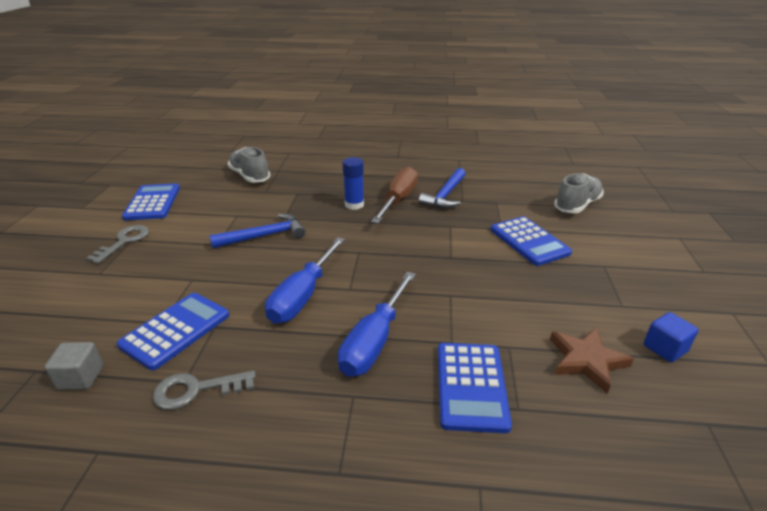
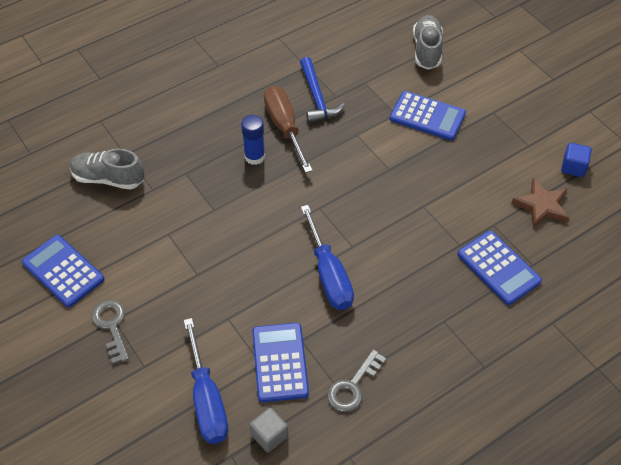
camera: 40 degrees left, 20 degrees up
(264, 236) = (224, 240): blue hammer -> none
(375, 341) = (415, 276): blue screwdriver -> blue screwdriver (207, 399)

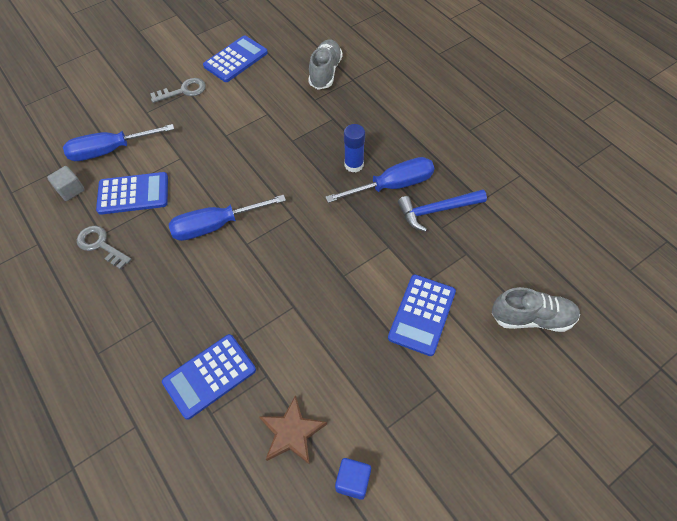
camera: 90 degrees right, 5 degrees up
(285, 128) = (392, 186): brown screwdriver -> blue screwdriver

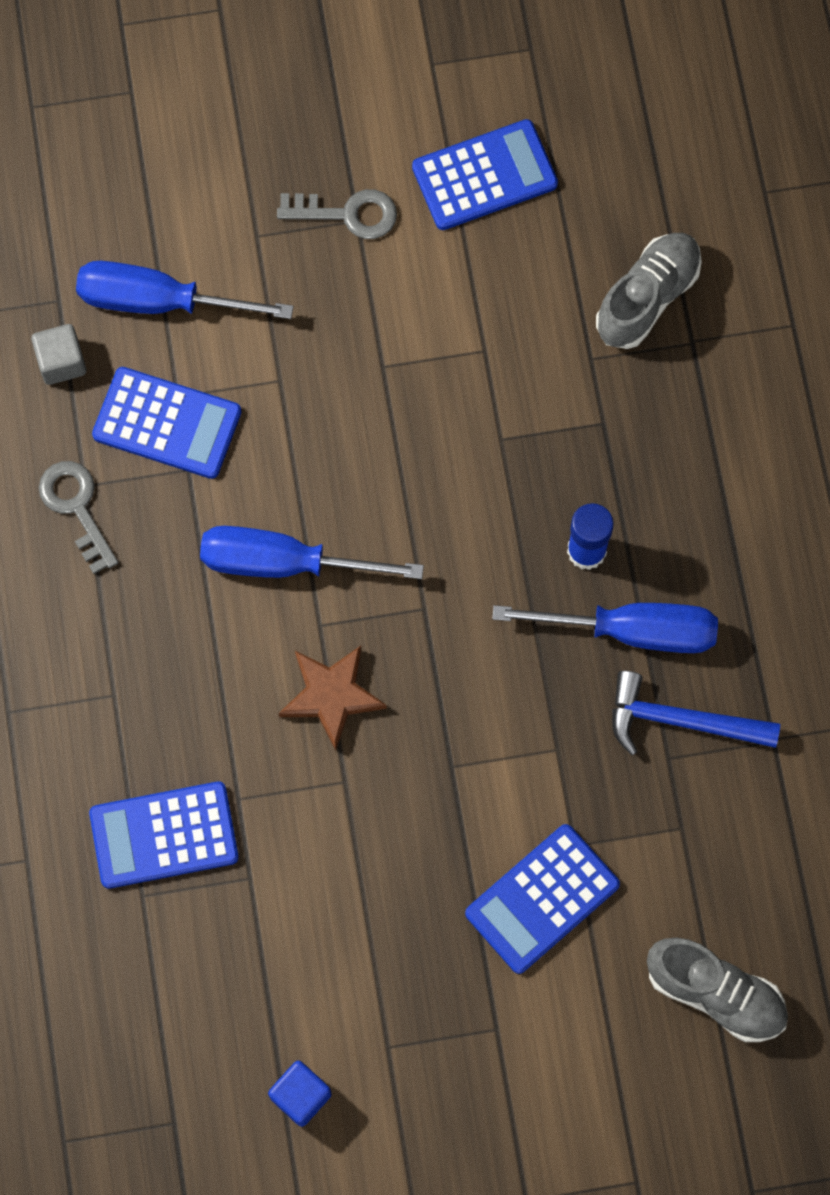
camera: 25 degrees right, 15 degrees up
(292, 432) = (247, 984): brown star -> brown star (331, 696)

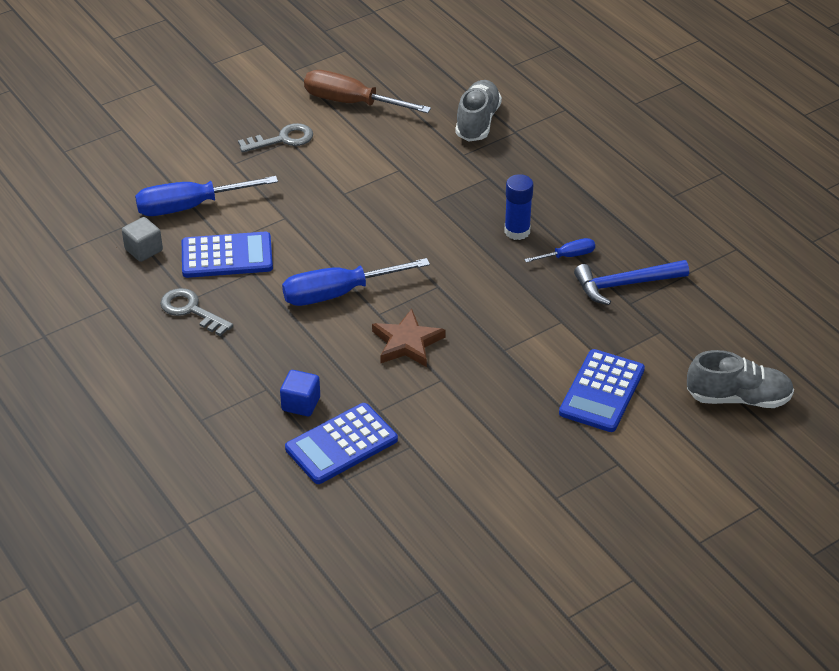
camera: 25 degrees left, 30 degrees down
(300, 1095) = (516, 543): blue cube -> blue cube (301, 404)
(484, 176) = (352, 103): blue calculator -> brown screwdriver
(631, 631) = (567, 256): blue screwdriver -> blue screwdriver, size x0.51

